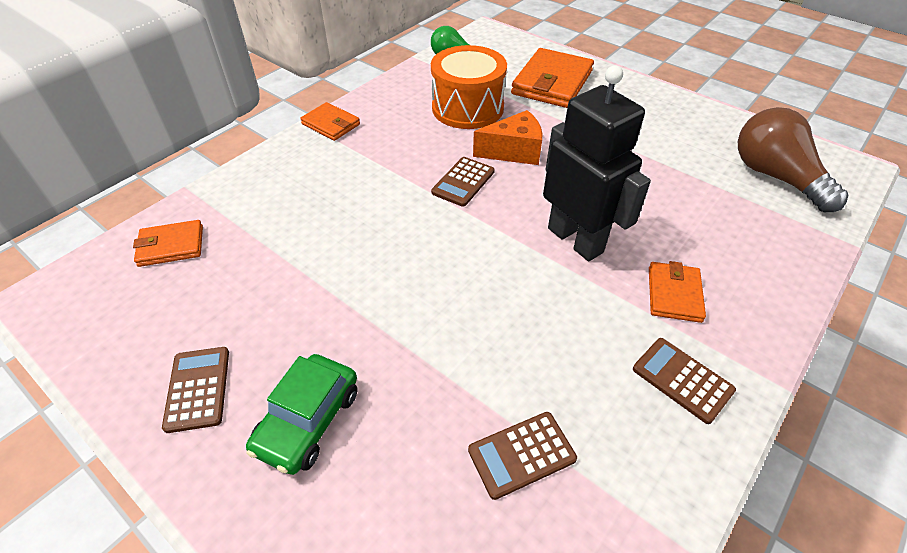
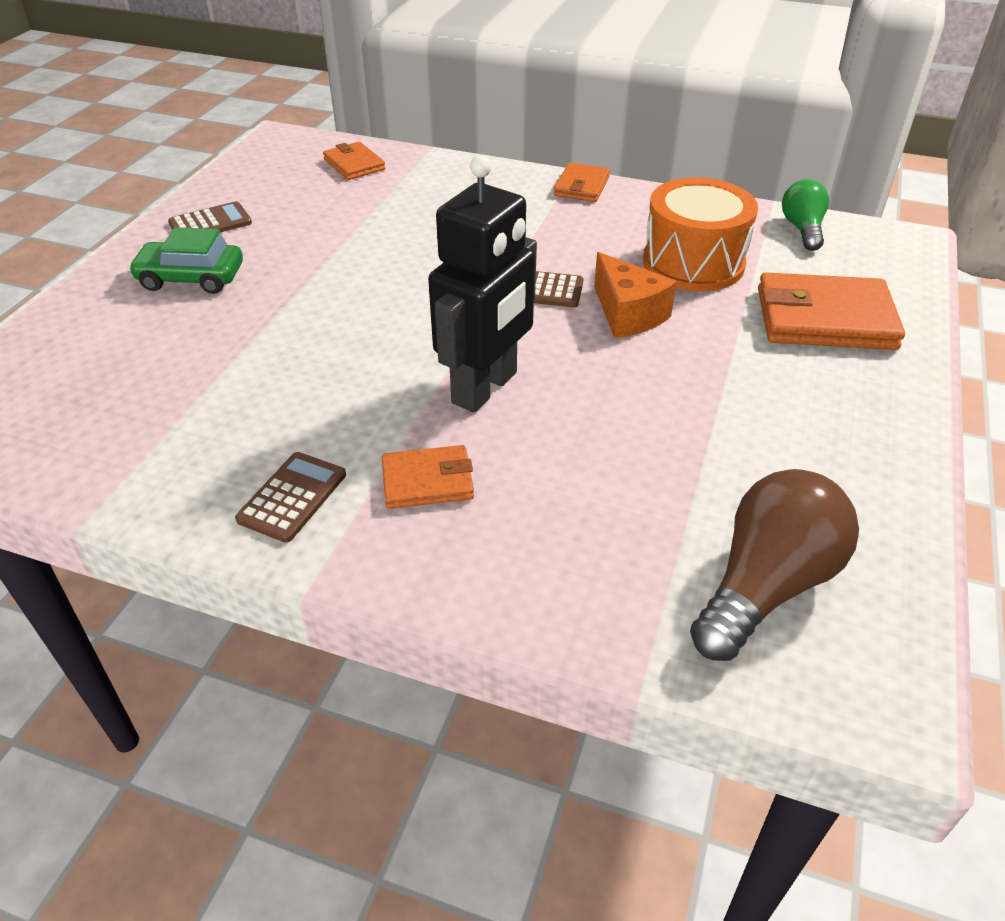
camera: 70 degrees right, 5 degrees down
(521, 454) = (177, 395): brown calculator -> none

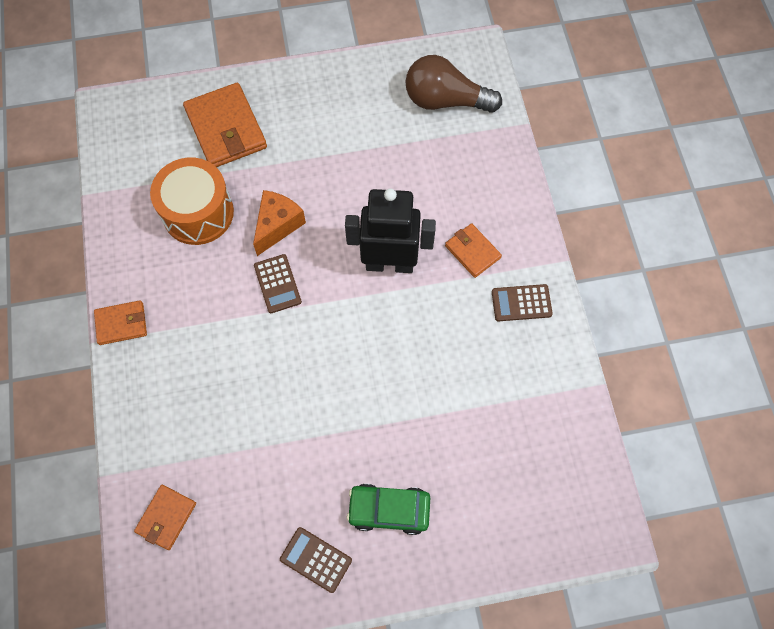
camera: 120 degrees left, 25 degrees up
(191, 278) = (389, 510): green car -> green car turned 120 degrees clockwise
(802, 229) = (120, 166): green light bulb -> none

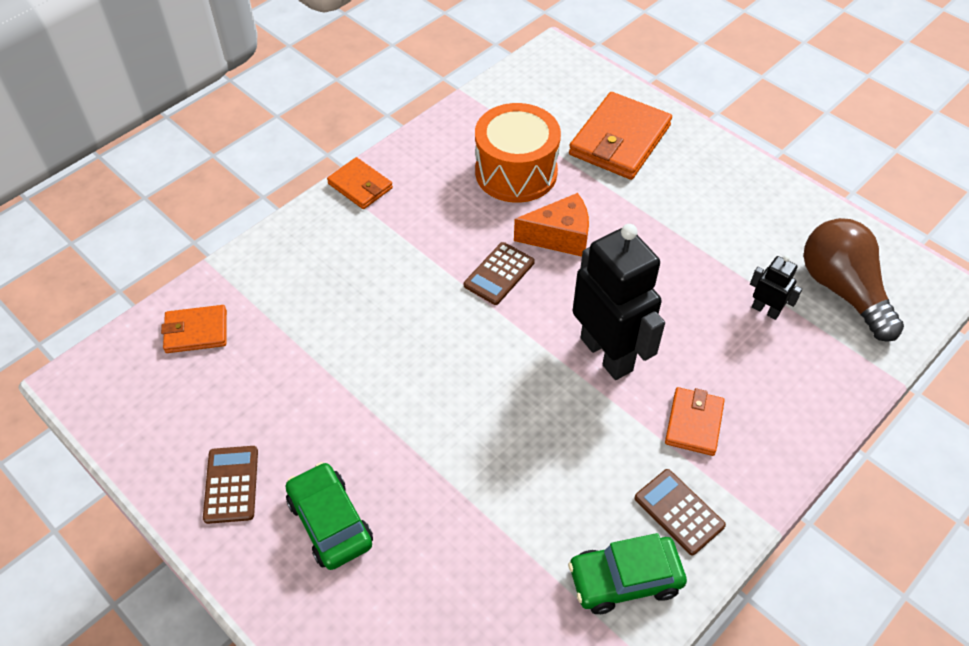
camera: 55 degrees right, 15 degrees down
(427, 152) = (765, 310): none -> black robot
(541, 362) = (625, 579): none -> green car

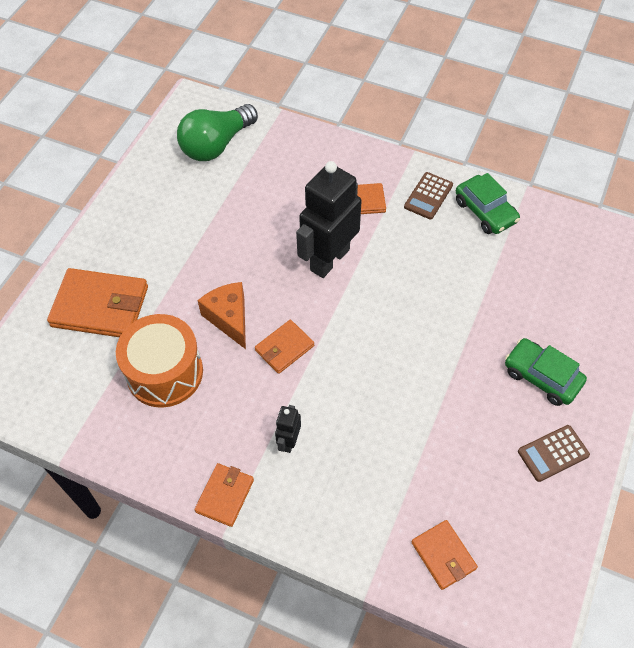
camera: 110 degrees left, 5 degrees up
(330, 522) = (542, 377): green car -> green car turned 90 degrees clockwise
(499, 274) = (284, 348): brown calculator -> orange wallet
(765, 310) = (251, 181): black robot -> black robot (289, 441)
(843, 290) = (216, 145): brown light bulb -> green light bulb

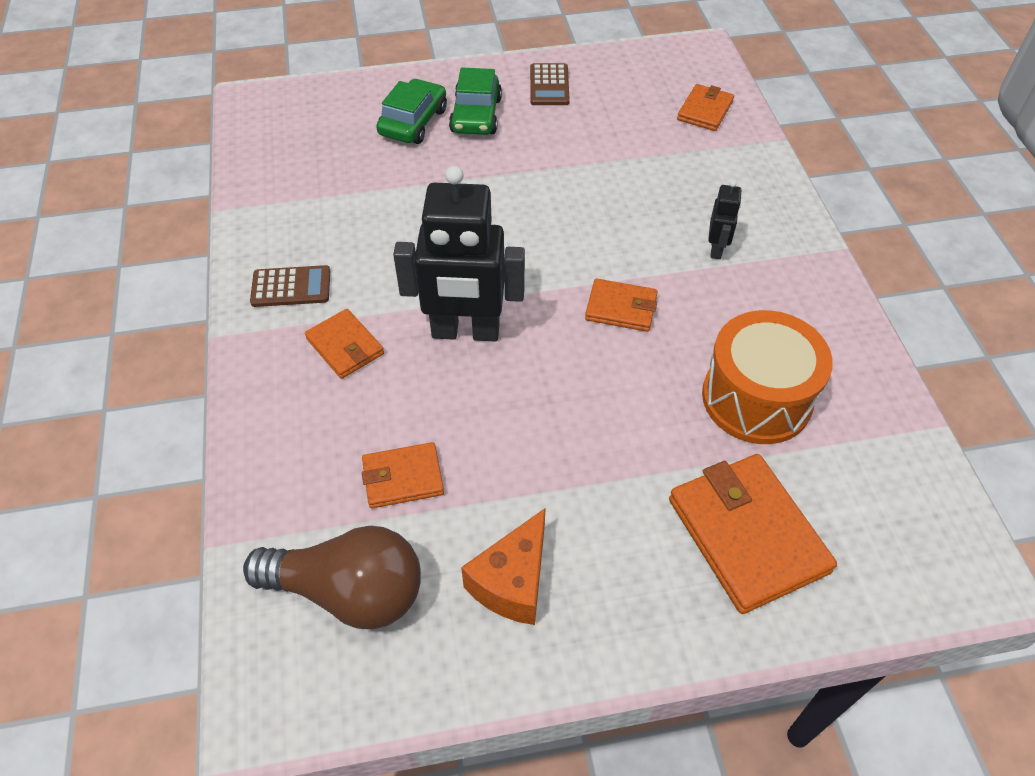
camera: 125 degrees left, 5 degrees down
(216, 145) = (348, 592): green light bulb -> brown light bulb
(225, 496) = (817, 265): orange wallet -> orange wallet (403, 478)
(229, 318) = (632, 380): orange cheese -> orange cheese (512, 582)
(289, 441) = (716, 249): black robot -> black robot turned 60 degrees counterclockwise
(485, 211) = (283, 228): green car -> green car (413, 122)
(553, 453) = (549, 85): brown calculator -> brown calculator turned 60 degrees clockwise

